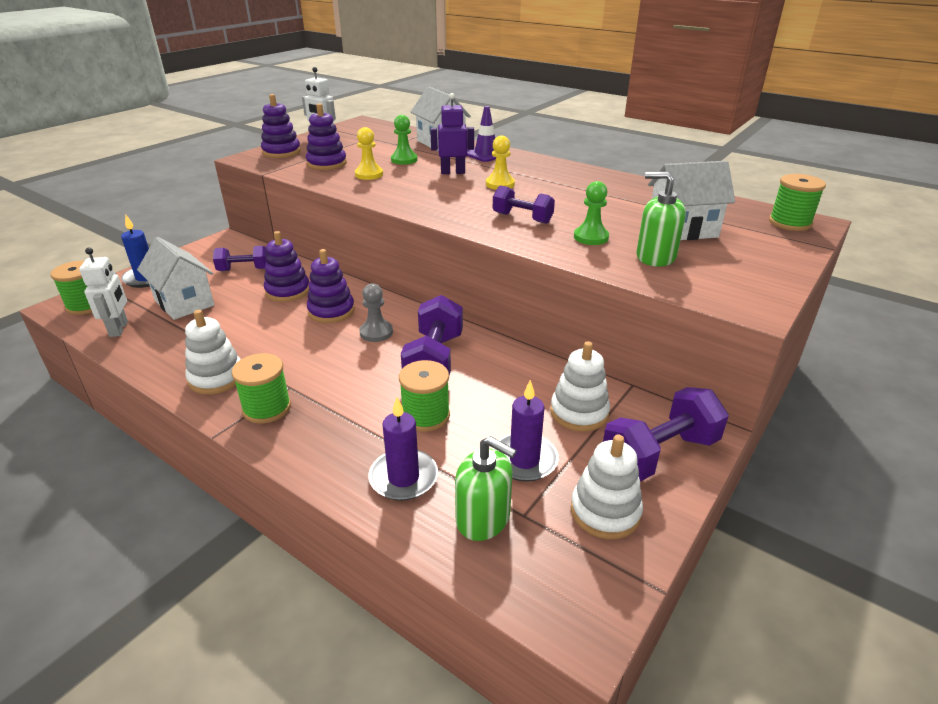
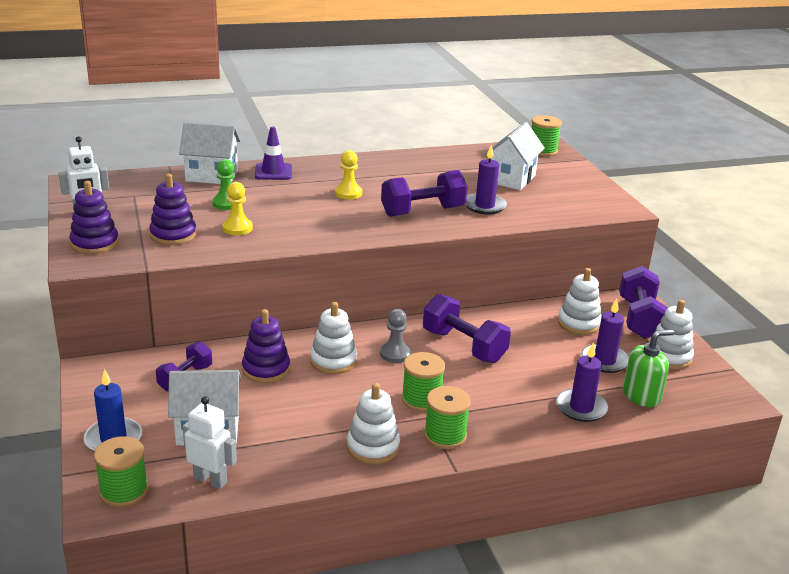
camera: 55 degrees left, 5 degrees down
(331, 311) = (333, 361): purple stacking toy -> white stacking toy
(426, 416) = (526, 375): green spool -> green spool (421, 399)
(453, 172) = (292, 198): purple robot -> none
(522, 218) = (423, 212): purple dumbbell -> purple dumbbell, size x1.59
(591, 237) = (484, 206): green pawn -> purple candle
(655, 257) = (536, 202): green soap dispenser -> none

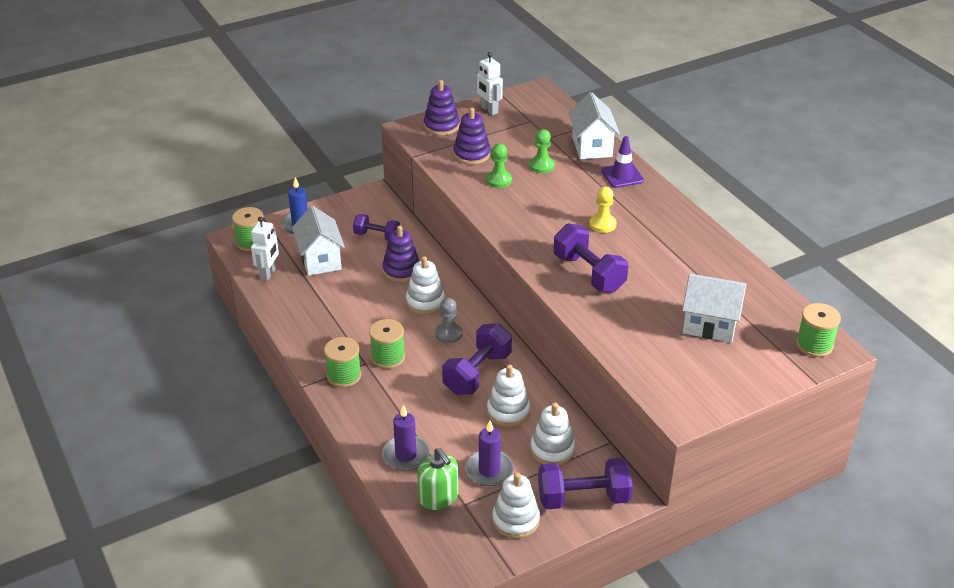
camera: 80 degrees right, 10 degrees up
(237, 228) = (499, 180): yellow pawn -> green pawn
(373, 447) = (320, 340): white stacking toy -> white stacking toy (508, 411)
(484, 206) = (626, 311): purple candle -> none

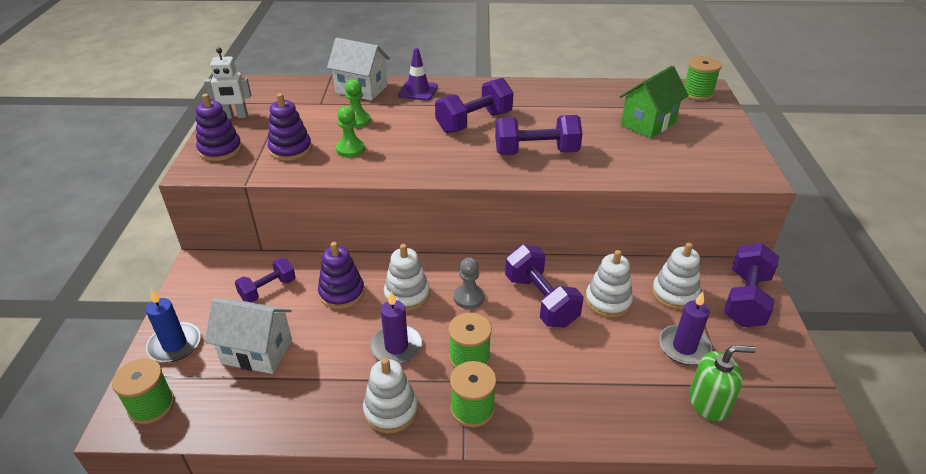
camera: 60 degrees left, 0 degrees up
(268, 273) = (229, 411): white robot -> none
(406, 455) = (633, 404): purple candle -> purple candle (396, 346)
(515, 520) = (761, 356): white stacking toy -> white stacking toy (391, 410)
(602, 224) = (474, 122): yellow pawn -> purple dumbbell
(709, 325) = (648, 124): white house -> green house

